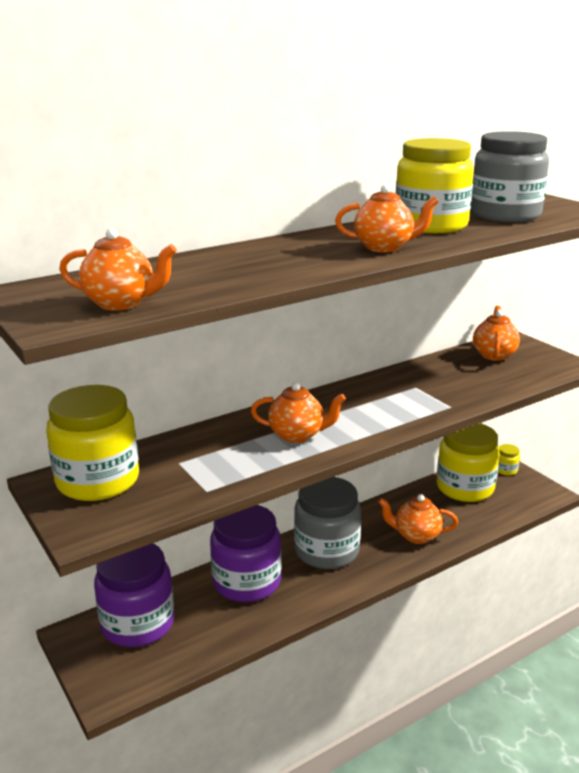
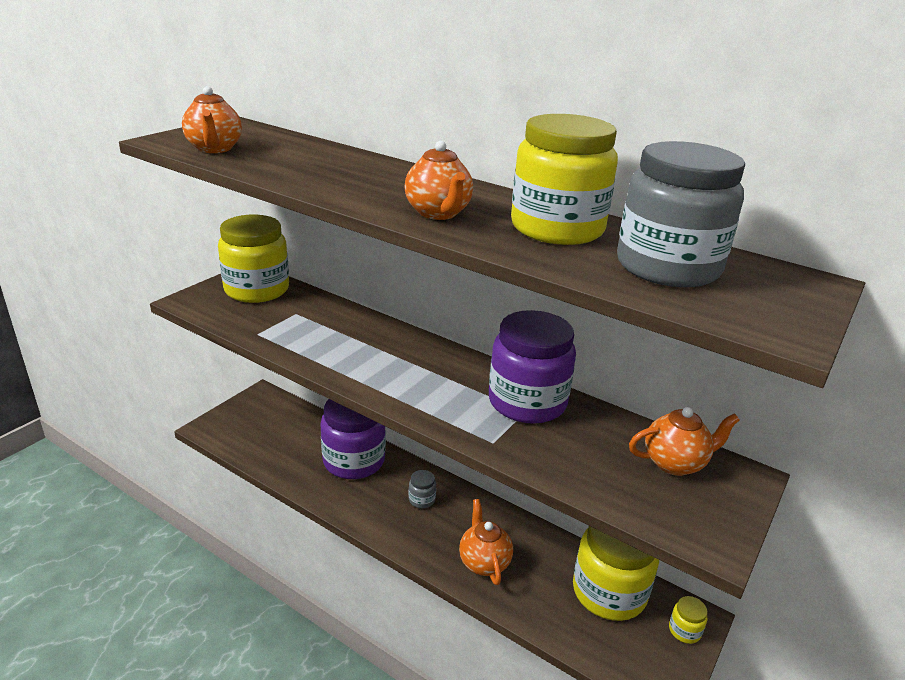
camera: 65 degrees right, 5 degrees up
(138, 624) = (282, 419): purple jar -> purple jar (527, 402)
(297, 435) = (370, 357): orange teapot -> none
(327, 551) = (422, 499): grey jar -> grey jar, size x0.41

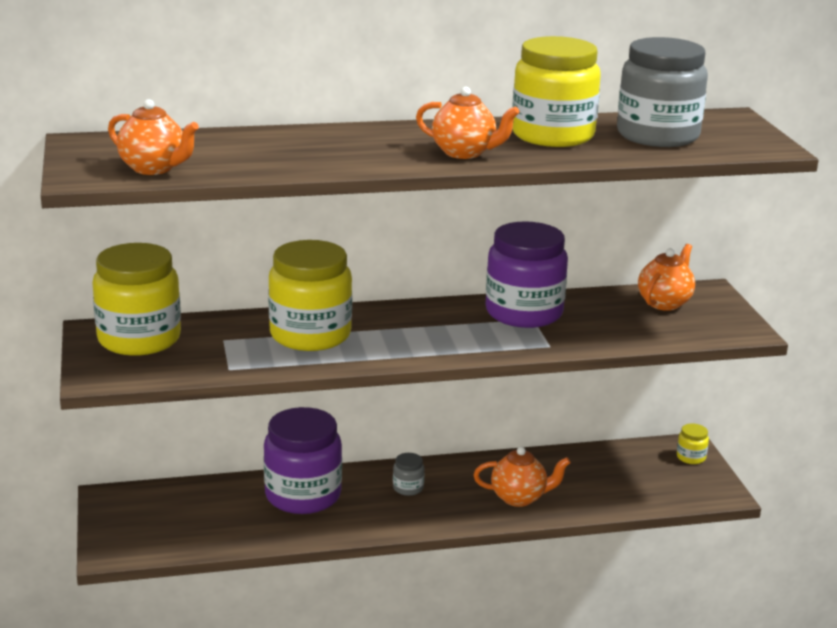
camera: 45 degrees left, 5 degrees down
(484, 562) = (519, 498): orange teapot -> orange teapot turned 150 degrees clockwise
(609, 592) = (621, 464): yellow jar -> yellow jar (310, 335)

